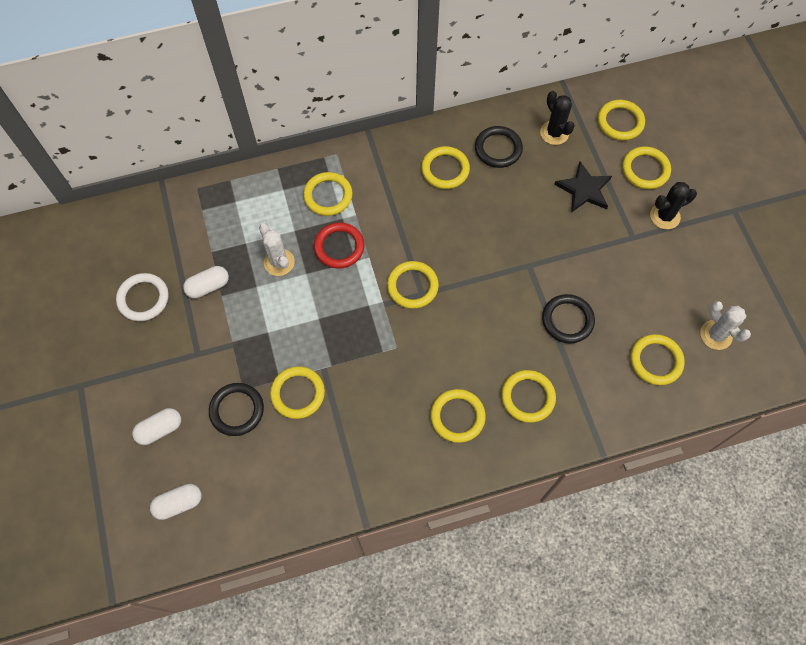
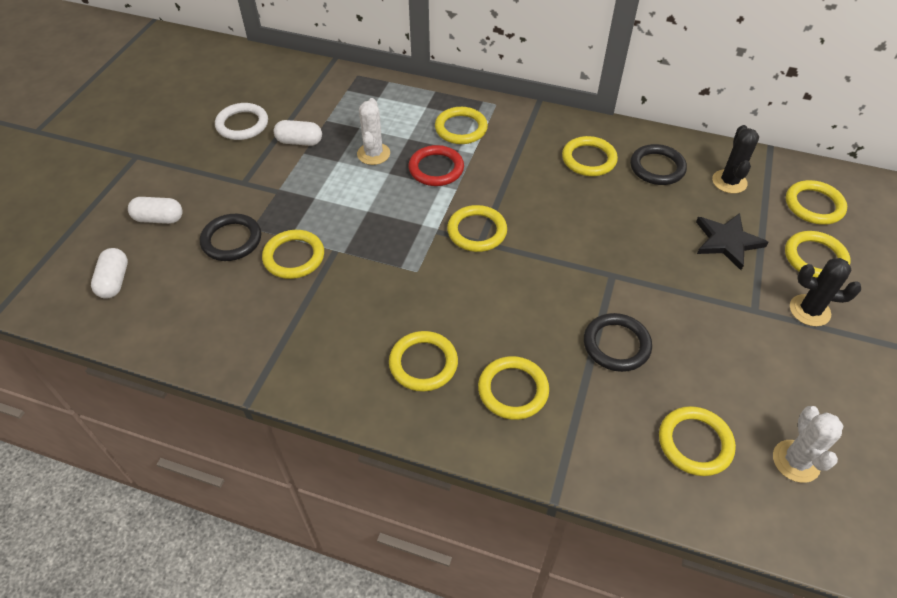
camera: 35 degrees right, 15 degrees down
(178, 503) = (114, 281): white capsule -> white capsule turned 75 degrees clockwise

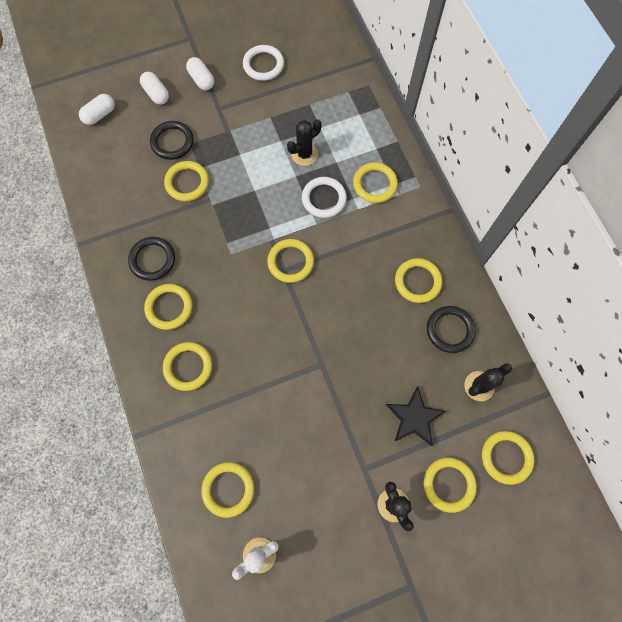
camera: 50 degrees right, 20 degrees up
(299, 142) = (277, 107): white capsule -> white capsule (201, 80)
(373, 154) = (304, 154): white cactus -> black cactus
(436, 169) = (324, 199): red ring -> white ring
(616, 345) = (266, 402): black ring -> black ring (152, 260)

